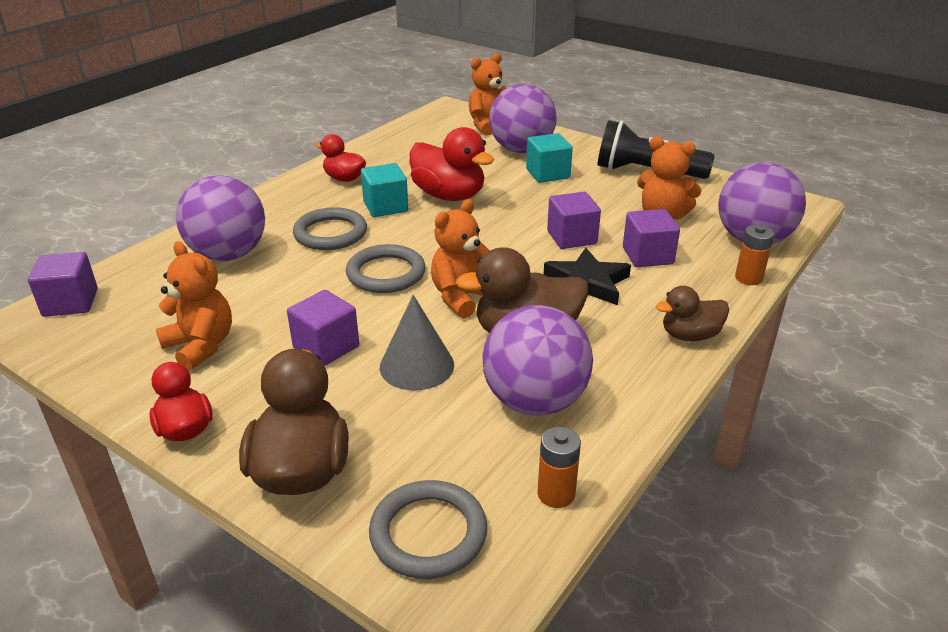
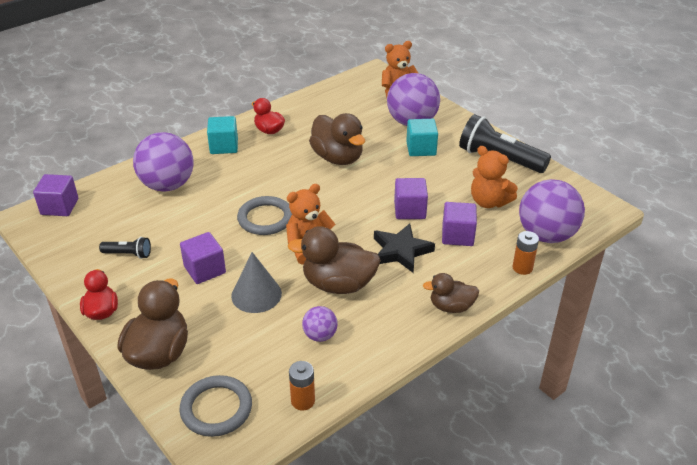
camera: 15 degrees right, 5 degrees up
(201, 346) = (128, 254): orange teddy bear -> black flashlight
(330, 233) = (241, 178): grey ring -> none
(385, 207) = (288, 161): turquoise cube -> turquoise cube (224, 146)
(449, 196) = (338, 158): red duck -> brown duck
(534, 401) = (320, 335): purple ball -> purple ball, size x0.49

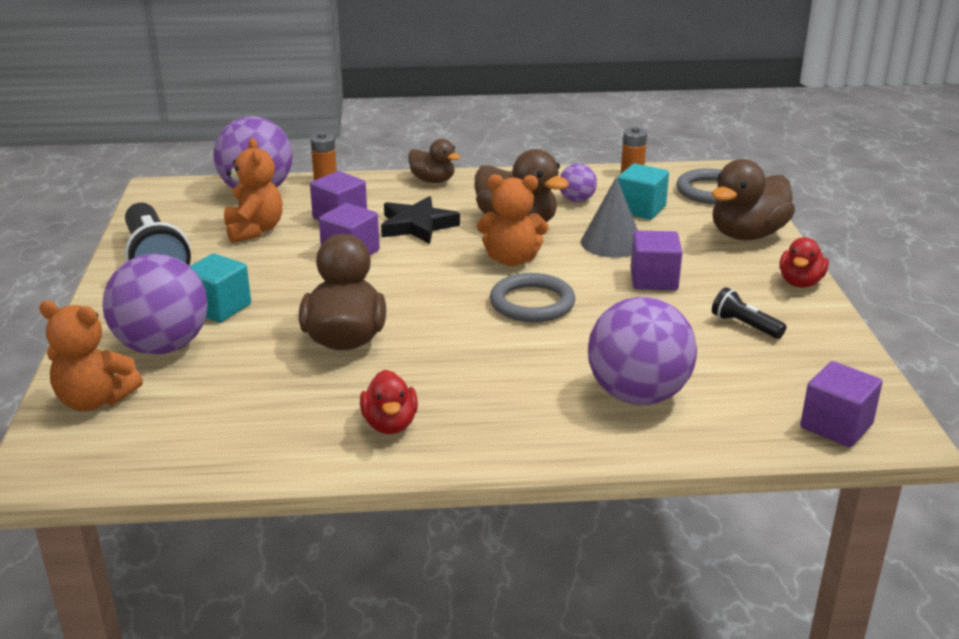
camera: 145 degrees left, 10 degrees down
(224, 146) = (494, 426): turquoise cube -> turquoise cube (640, 209)

